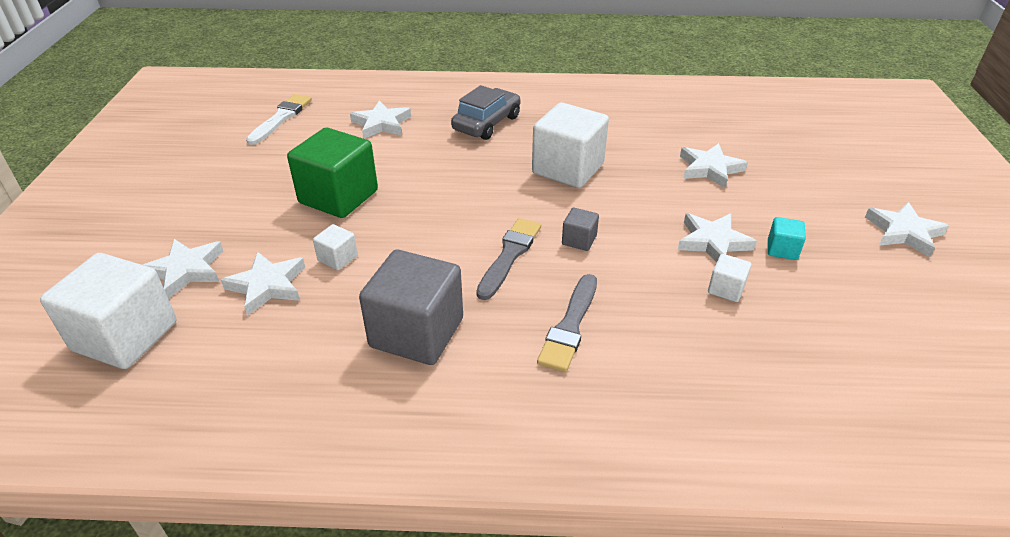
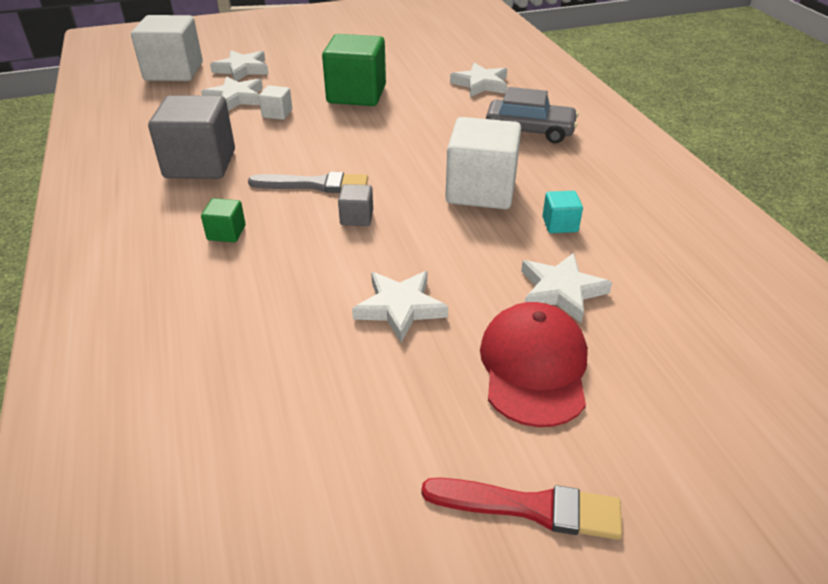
camera: 70 degrees right, 0 degrees up
(281, 118) = (452, 46): white brush -> none
(570, 326) = (226, 233): grey brush -> green cube
(726, 289) = (315, 325): white cube -> none
(782, 249) = (414, 368): turquoise cube -> turquoise cube (560, 224)
(786, 200) = (534, 367): none -> red cap
(903, 232) = (530, 507): white star -> red brush

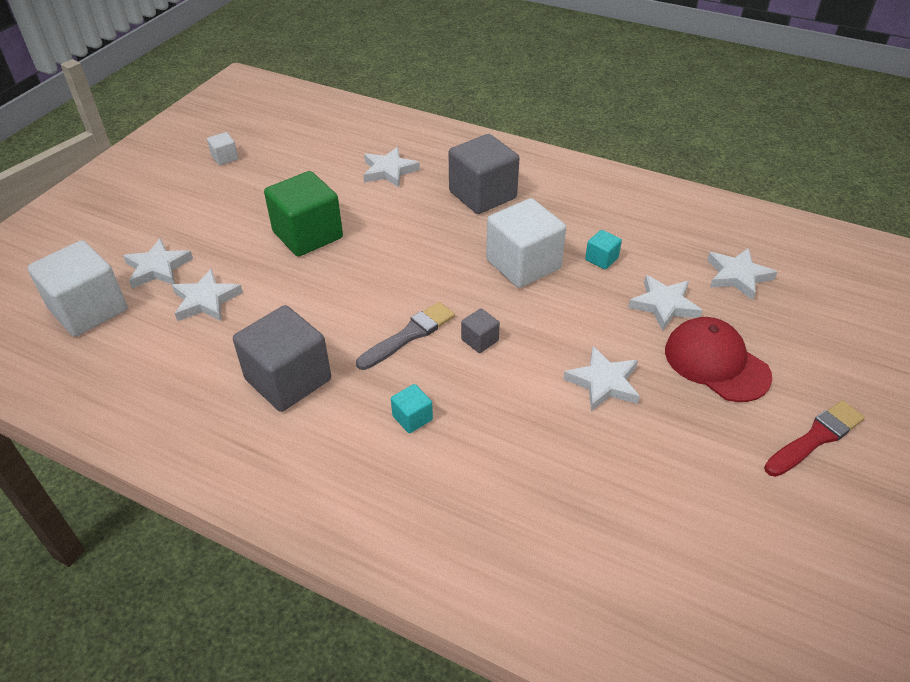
camera: 45 degrees left, 5 degrees up
(226, 233) = (412, 418): green cube -> turquoise cube
(277, 113) = (271, 293): white cube -> white cube (225, 158)
(529, 131) = (482, 195): grey car -> grey cube
(688, 317) = (737, 276): none -> white star

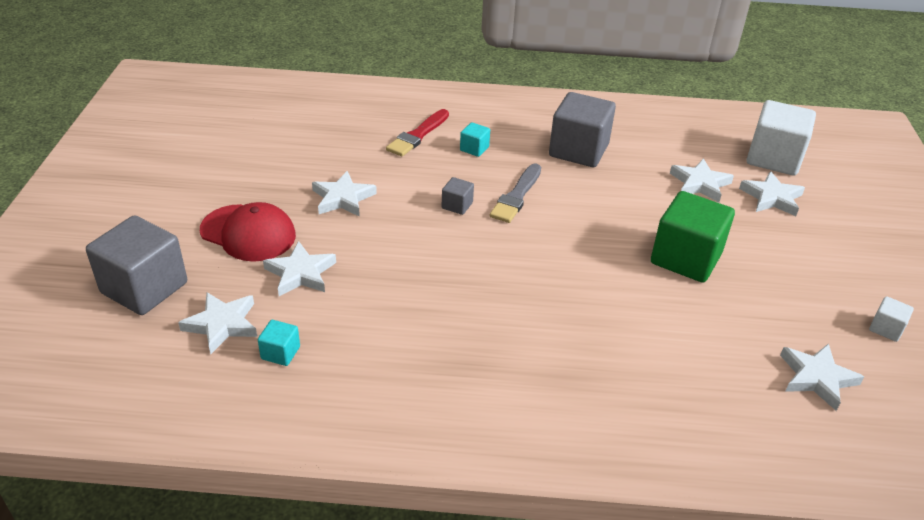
camera: 155 degrees right, 5 degrees down
(389, 171) = (686, 364): white star -> white star (817, 378)
(482, 195) = (549, 358): grey cube -> grey cube (144, 288)
(523, 264) = (455, 281): white cube -> none
(601, 259) = (376, 307): turquoise cube -> turquoise cube (280, 353)
(815, 438) = (170, 198): red brush -> red brush (417, 135)

